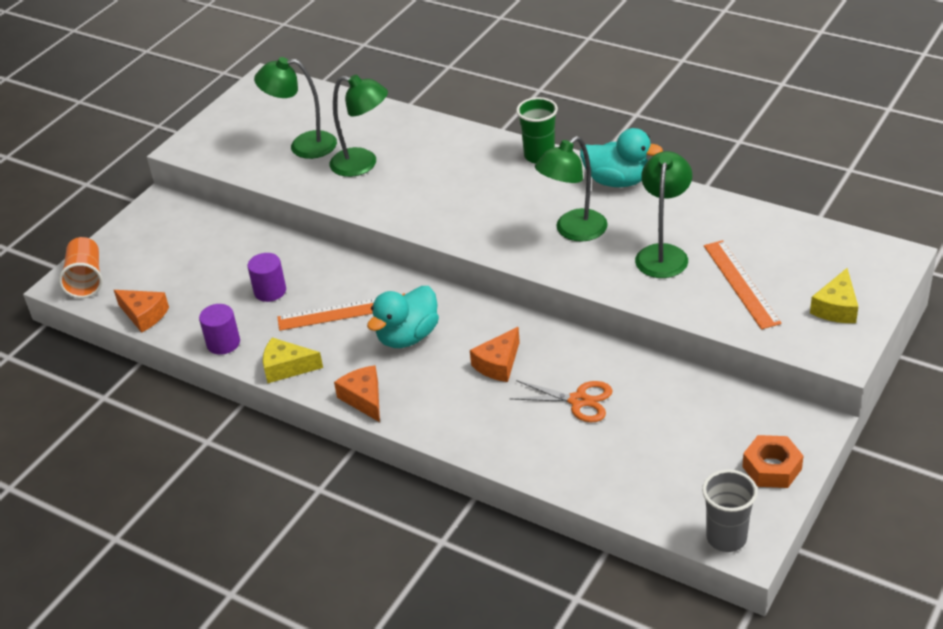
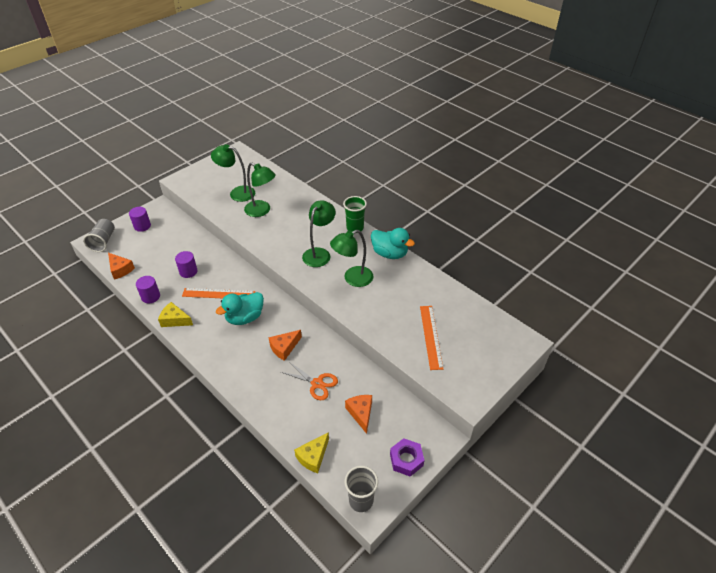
camera: 10 degrees right, 5 degrees up
(86, 279) = (103, 241): orange cup -> grey cup
(145, 240) = (142, 226): none -> purple cylinder
(364, 398) = (205, 350): orange cheese -> orange cheese (361, 413)
(663, 254) = (395, 305): green lamp -> green lamp (319, 253)
(772, 468) = (406, 460): orange nut -> purple nut
(836, 308) = (479, 367): yellow cheese -> yellow cheese (313, 457)

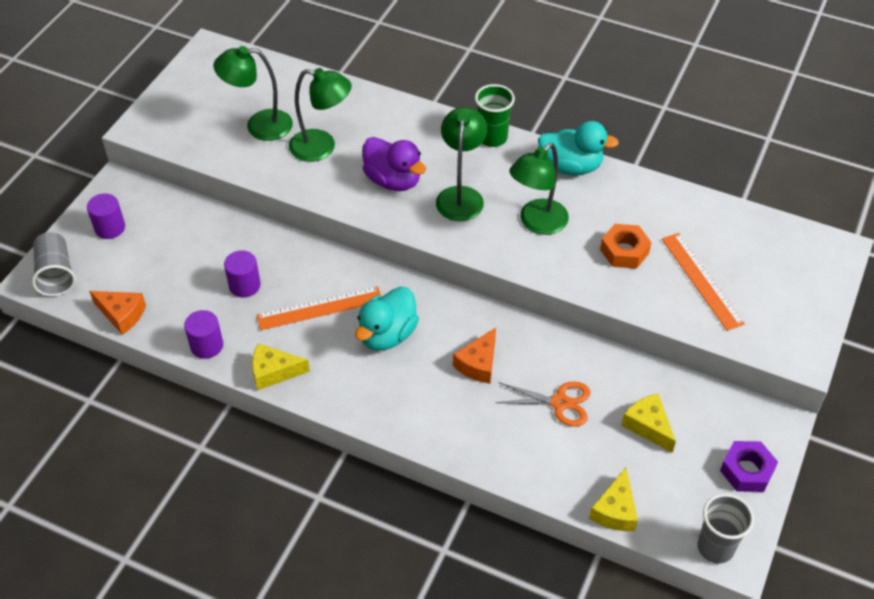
camera: 20 degrees left, 5 degrees up
(288, 236) = (393, 180): none -> purple duck
(361, 413) = (648, 426): orange cheese -> yellow cheese
(394, 307) = (624, 251): none -> orange nut

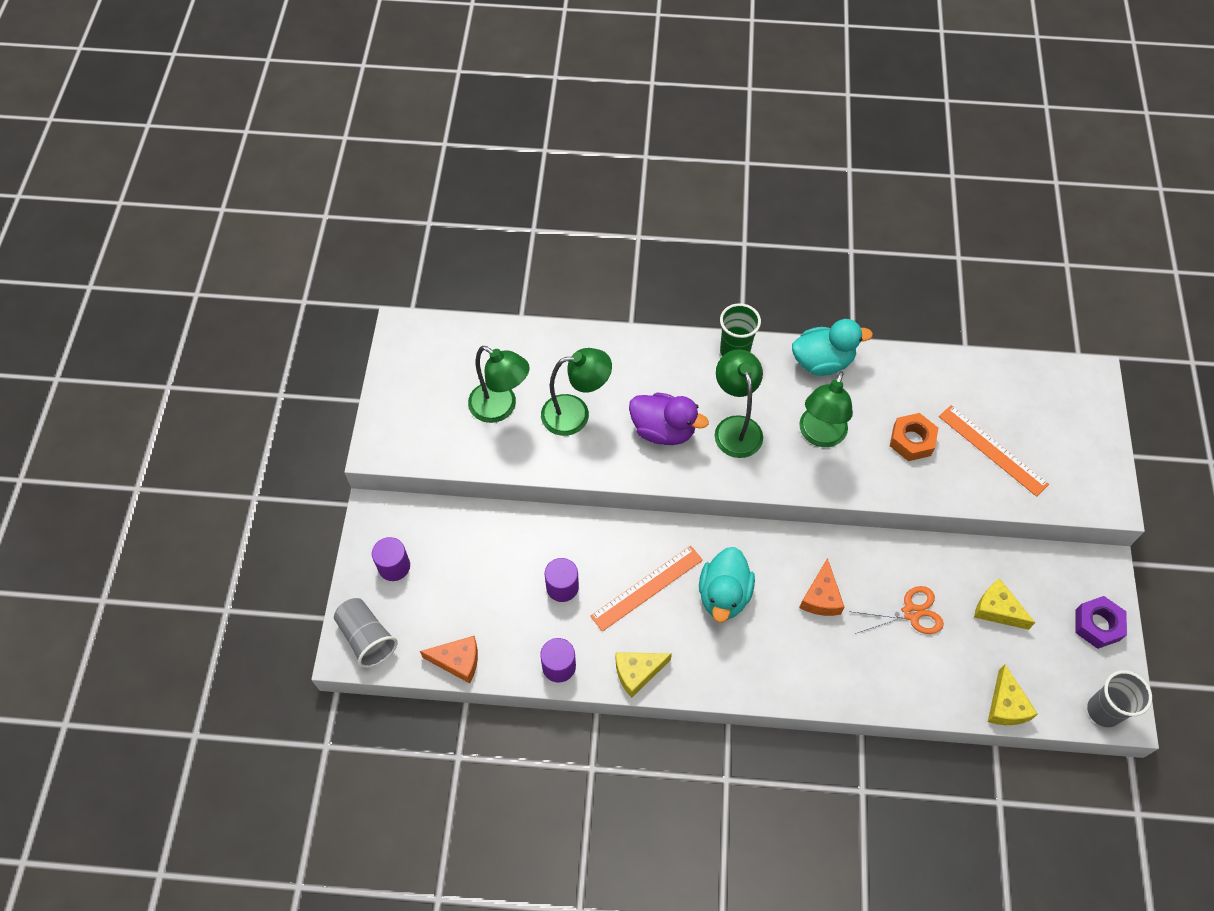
camera: 20 degrees left, 10 degrees up
(259, 126) = (500, 408): green lamp -> green lamp turned 120 degrees counterclockwise

